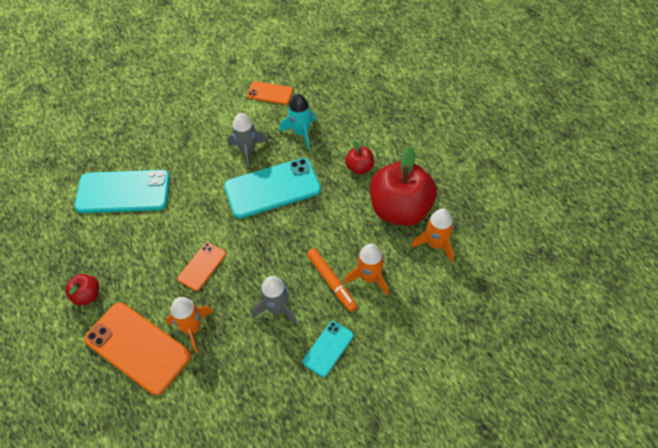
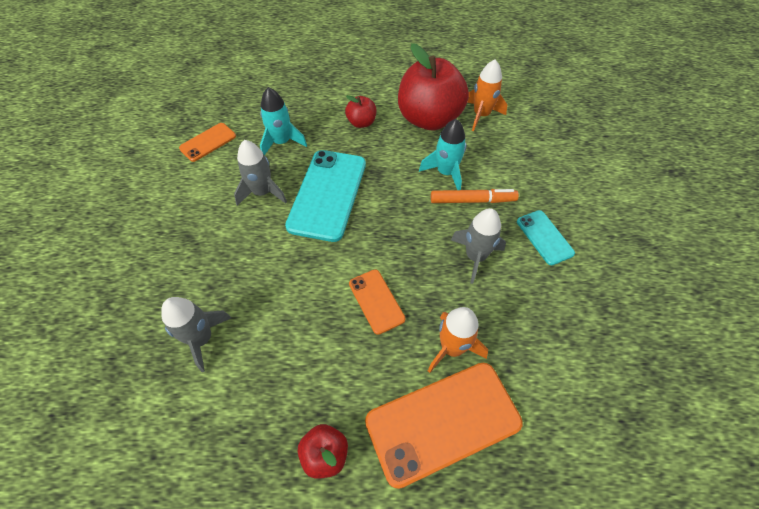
camera: 60 degrees left, 0 degrees up
(123, 192) = (202, 339): turquoise phone -> grey rocket
(348, 250) = (446, 173): none -> turquoise rocket
(369, 277) = (485, 172): orange rocket -> none

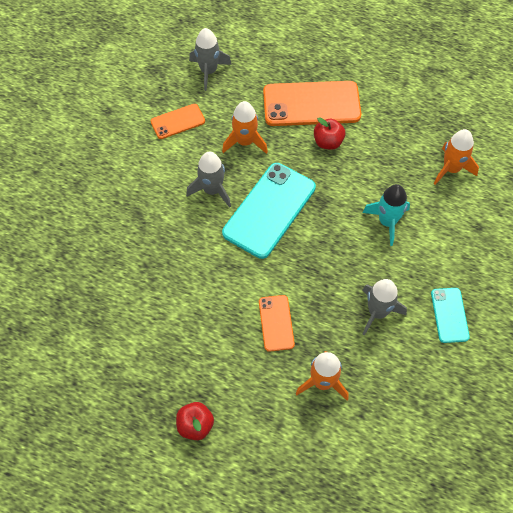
camera: 20 degrees right, 5 degrees up
(202, 339) = (128, 307): grey rocket -> grey rocket (208, 71)
(281, 142) = (245, 142): turquoise rocket -> orange rocket
(429, 119) = (396, 157): red apple -> none
(443, 422) = (291, 435): orange phone -> orange phone (311, 104)
(472, 200) = (400, 258): orange marker -> none

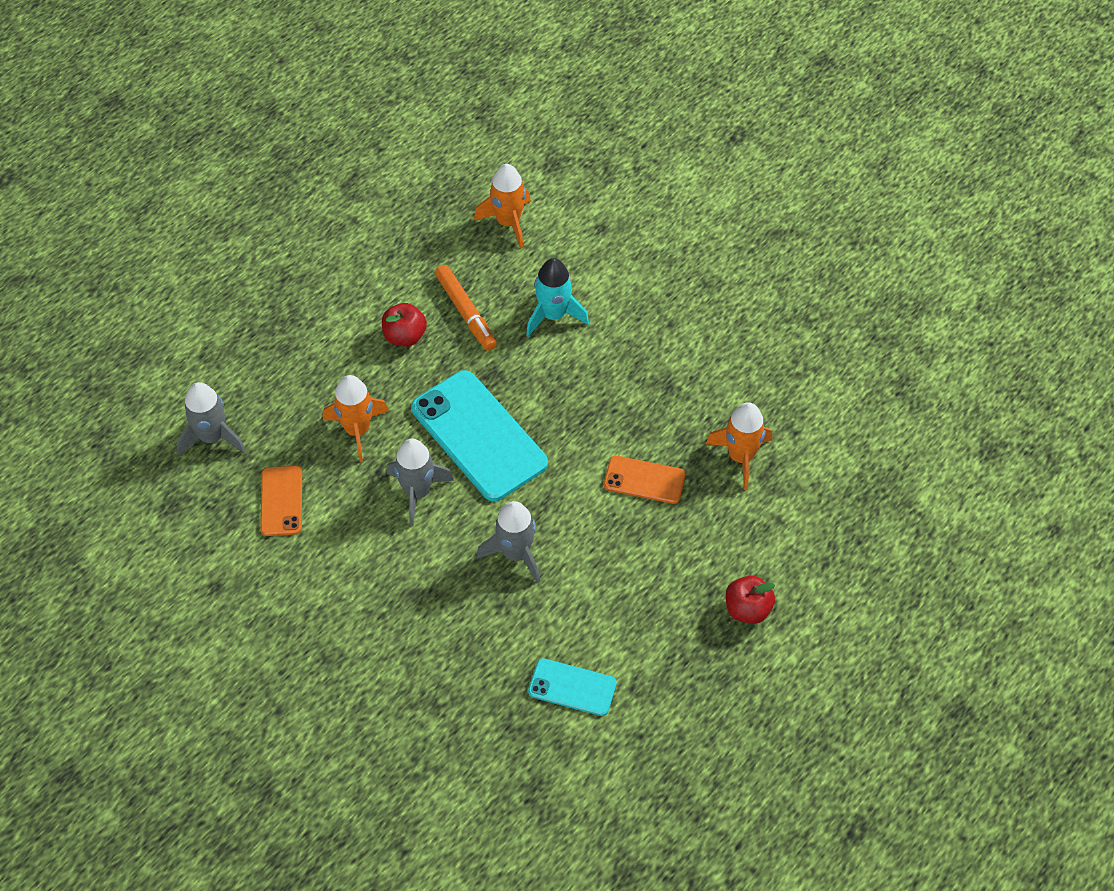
camera: 70 degrees left, 5 degrees down
(311, 104) = (334, 334): orange phone -> none
(364, 169) = (466, 312): none -> orange marker
(377, 312) = (672, 370): grey rocket -> grey rocket (515, 554)
(449, 315) = (704, 300): turquoise phone -> turquoise phone (572, 687)

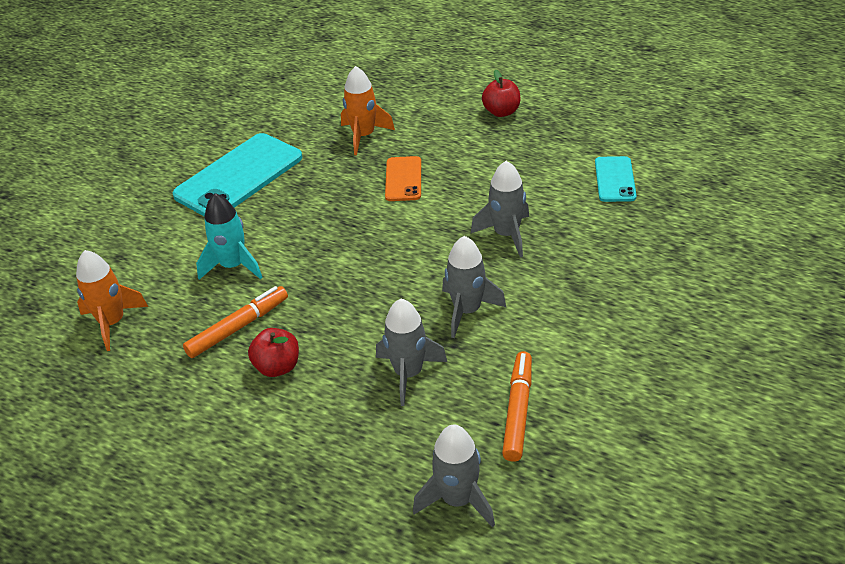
camera: 100 degrees left, 15 degrees down
(281, 501) = (518, 411): orange phone -> orange marker
(357, 430) = (408, 374): orange rocket -> grey rocket
(479, 436) = (388, 284): turquoise phone -> turquoise phone (239, 176)

